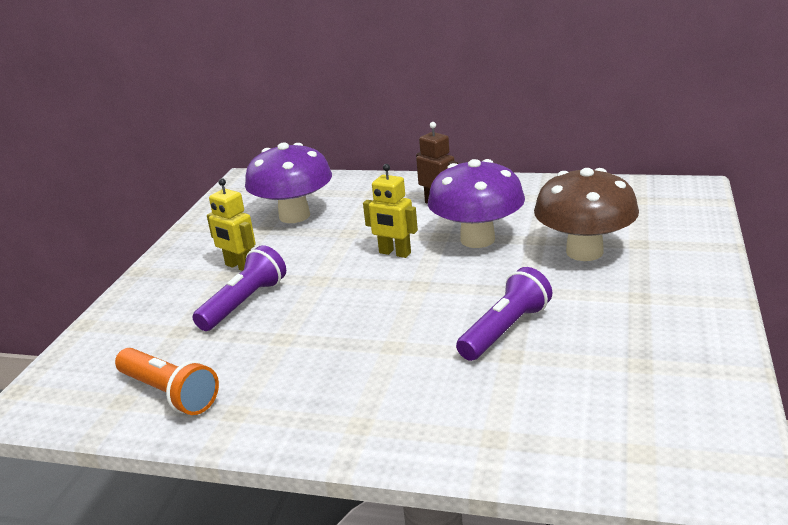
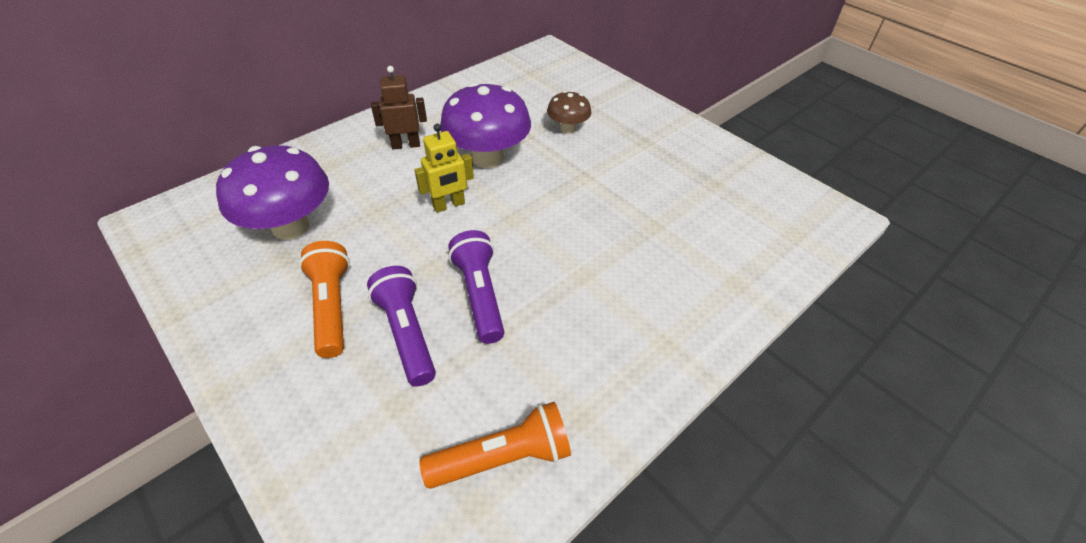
camera: 60 degrees left, 20 degrees up
(239, 266) = (332, 307): yellow robot -> orange flashlight
(505, 330) = (622, 212): purple flashlight -> purple flashlight (480, 295)
(584, 252) = (568, 128): brown mushroom -> brown mushroom, size x0.54

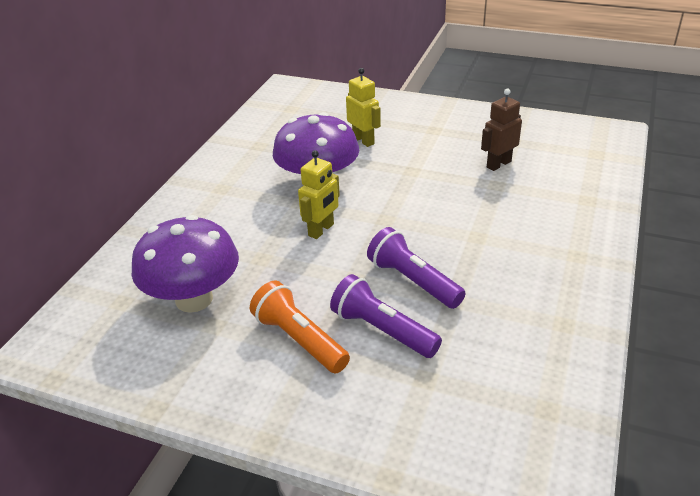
camera: 25 degrees left, 10 degrees down
(406, 145) = (233, 200): brown robot -> brown robot (498, 164)
(502, 458) = (536, 373): orange flashlight -> none
(568, 128) = (363, 140): brown mushroom -> yellow robot

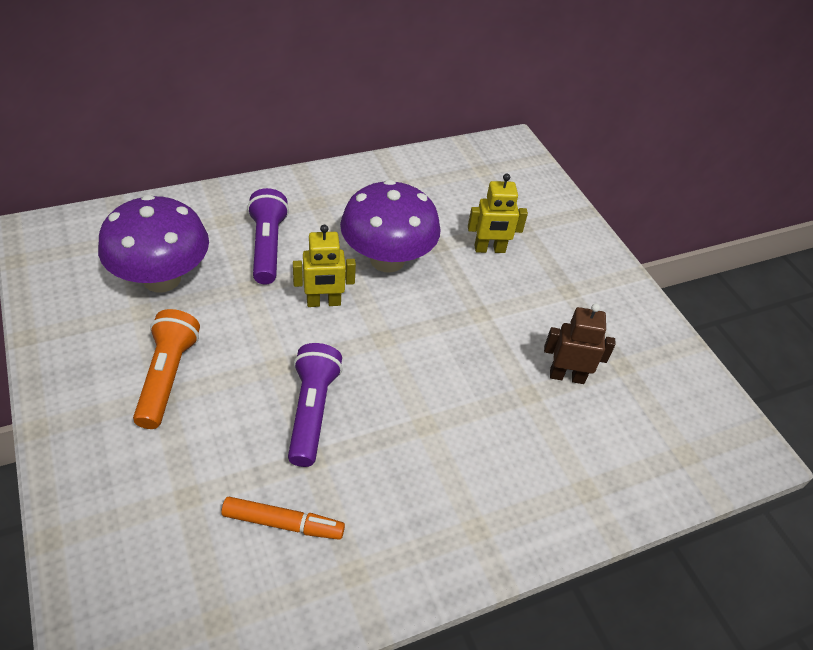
camera: 40 degrees right, 10 degrees up
(363, 140) = (489, 249): yellow robot -> yellow robot turned 75 degrees clockwise
(382, 330) = (225, 428): purple flashlight -> purple flashlight (267, 247)
(495, 339) = (283, 523): none -> orange marker

